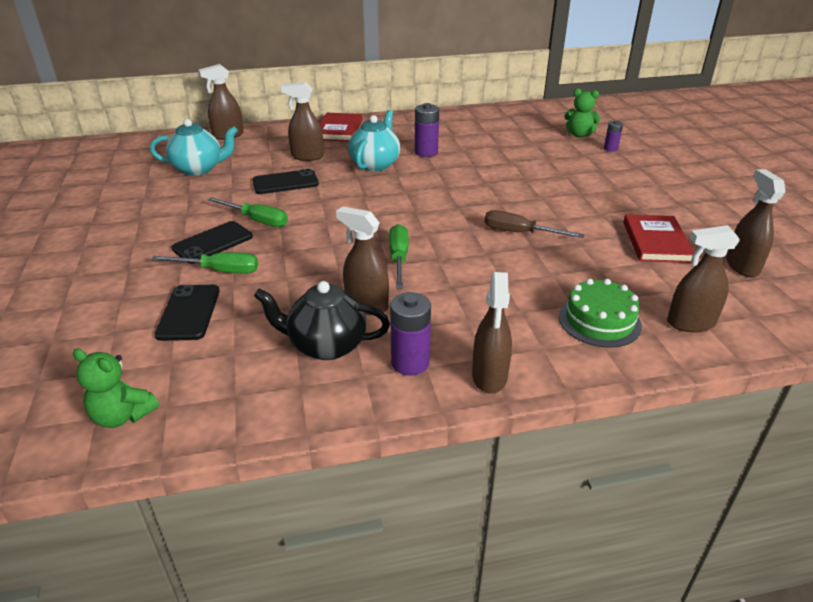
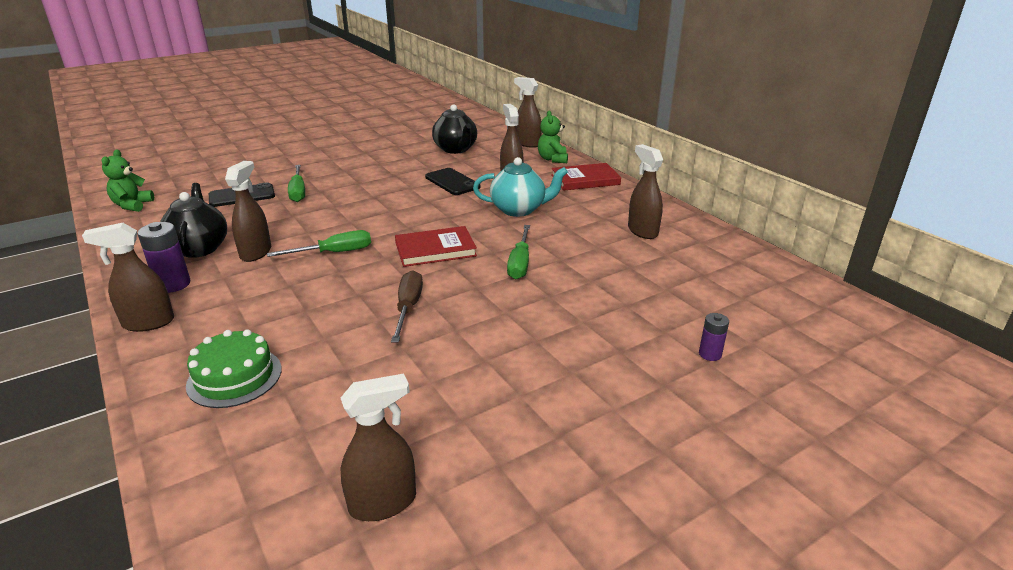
camera: 70 degrees right, 5 degrees down
(199, 169) = (456, 149): turquoise teapot -> black teapot
(213, 243) = (338, 181): black phone -> none
(257, 220) = (379, 187): green screwdriver -> green screwdriver (520, 263)
(426, 152) = (571, 228): purple battery -> none
(579, 135) = (734, 322): green teddy bear -> green teddy bear (552, 159)
(656, 242) = (426, 412): red book -> red book (435, 249)
(690, 323) = (230, 447): brown spray bottle -> brown spray bottle (642, 231)

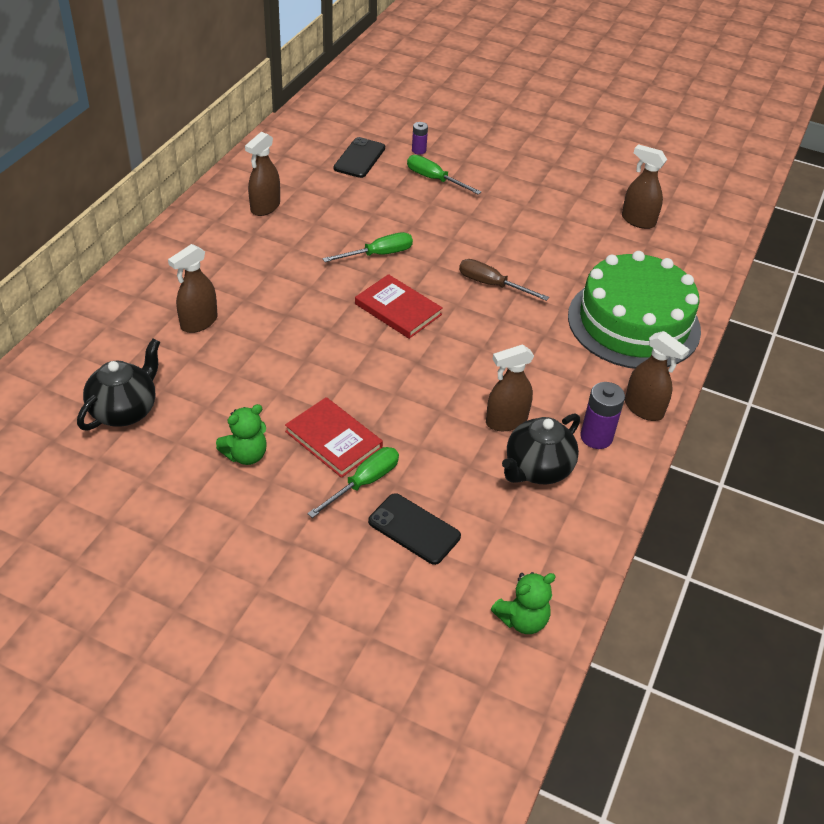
camera: 125 degrees left, 15 degrees up
(234, 377) = (633, 323): green cake -> green cake, size x1.98
(334, 253) = (458, 368): green screwdriver -> green screwdriver (434, 179)
(408, 308) = (491, 284): brown screwdriver -> brown screwdriver turned 60 degrees clockwise
(452, 182) = (239, 365): black phone -> black phone (359, 158)
(519, 210) = (275, 289): turquoise teapot -> none
(527, 143) = (61, 352): brown spray bottle -> none
(552, 159) = (111, 312): green teddy bear -> green teddy bear (246, 455)
(585, 180) = (163, 269): red book -> red book (333, 439)

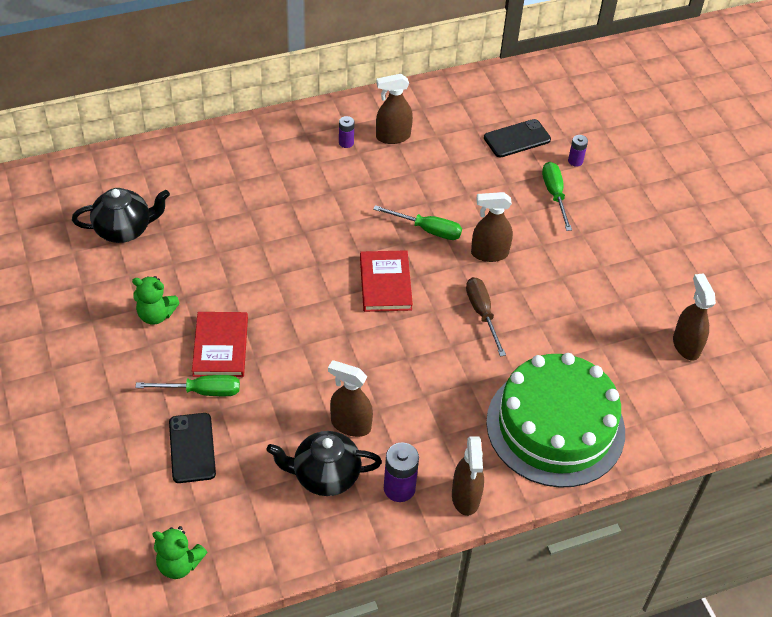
camera: 45 degrees right, 5 degrees up
(198, 322) = (240, 198): brown spray bottle -> brown spray bottle (489, 253)
(233, 232) = (346, 143): none -> purple battery

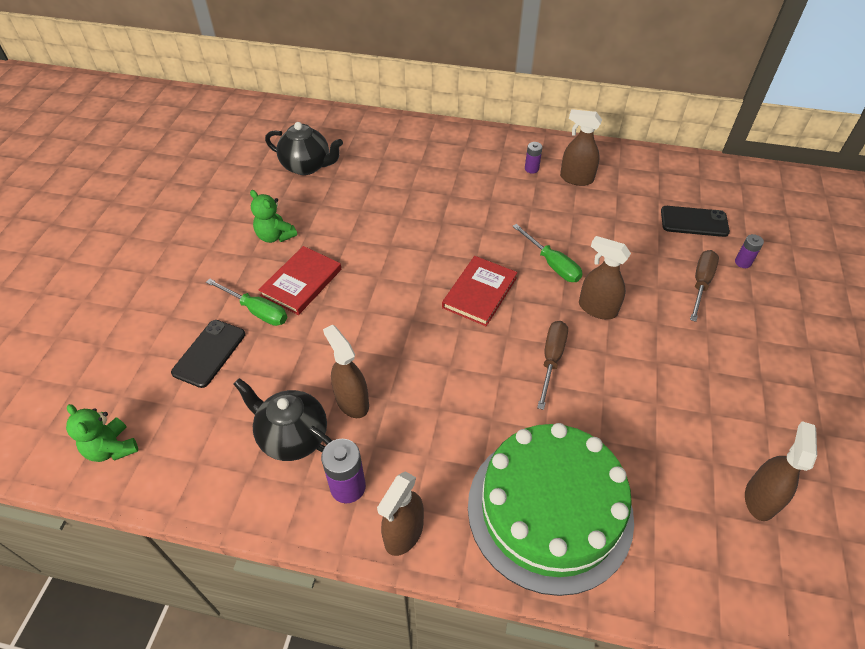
camera: 35 degrees right, 0 degrees up
(554, 195) = (701, 283): green screwdriver -> brown screwdriver

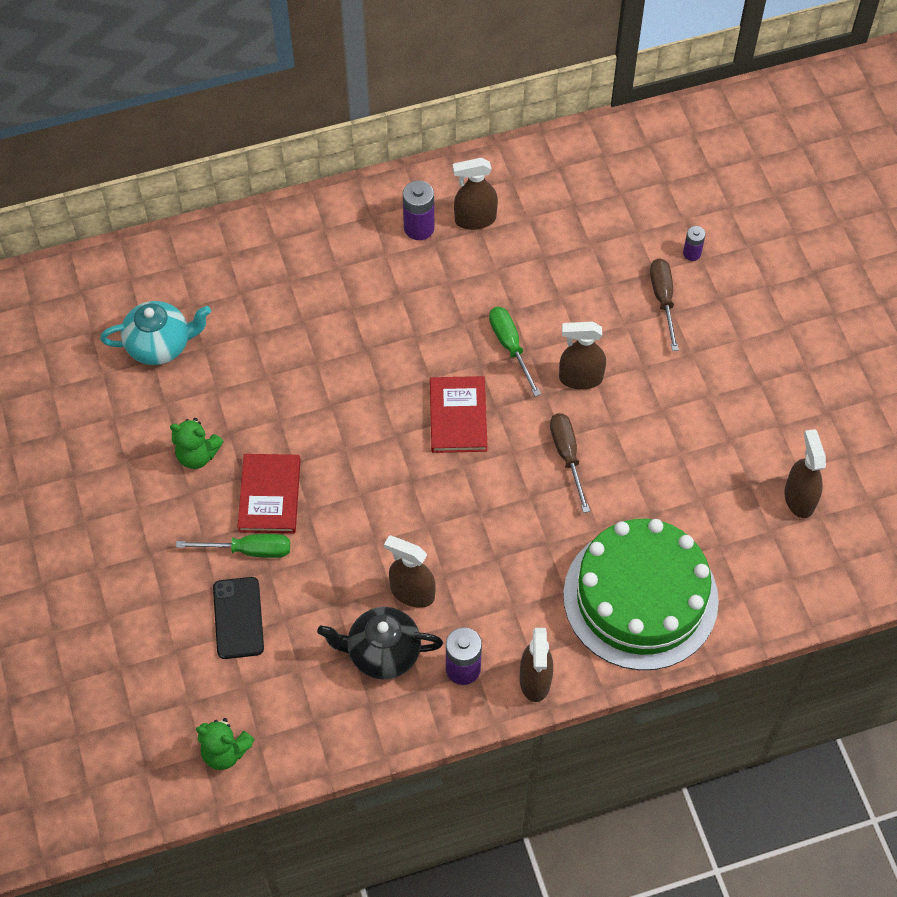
camera: 30 degrees left, 10 degrees up
(307, 166) = (160, 345): black teapot -> turquoise teapot
(531, 169) = (419, 228): purple battery -> purple battery, size x1.69
(552, 264) = (510, 346): green screwdriver -> green screwdriver turned 135 degrees counterclockwise
(694, 222) = (624, 222): black phone -> none

